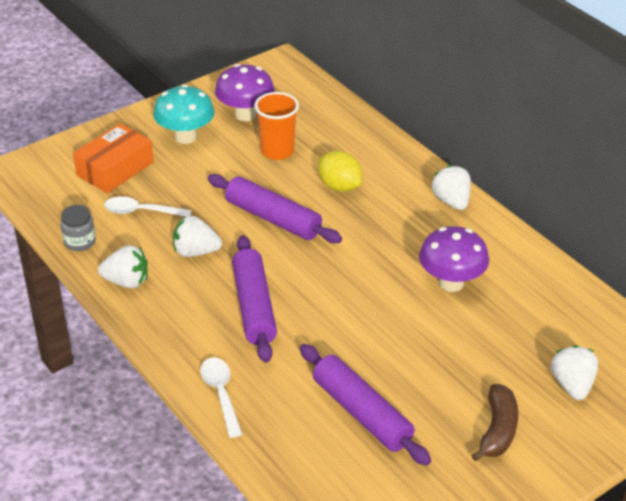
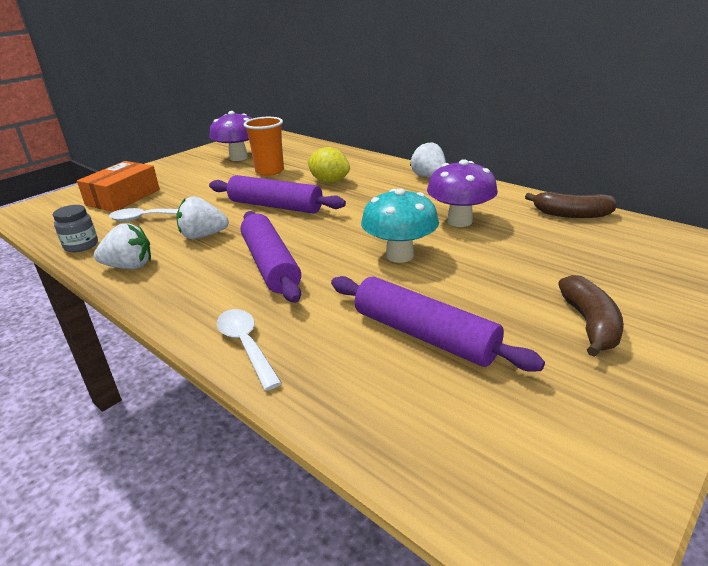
camera: 10 degrees left, 10 degrees down
(185, 137) = (188, 174): turquoise mushroom -> turquoise mushroom (399, 255)
(567, 296) = (571, 214): none -> brown banana
(572, 385) = (633, 273): white strawberry -> none

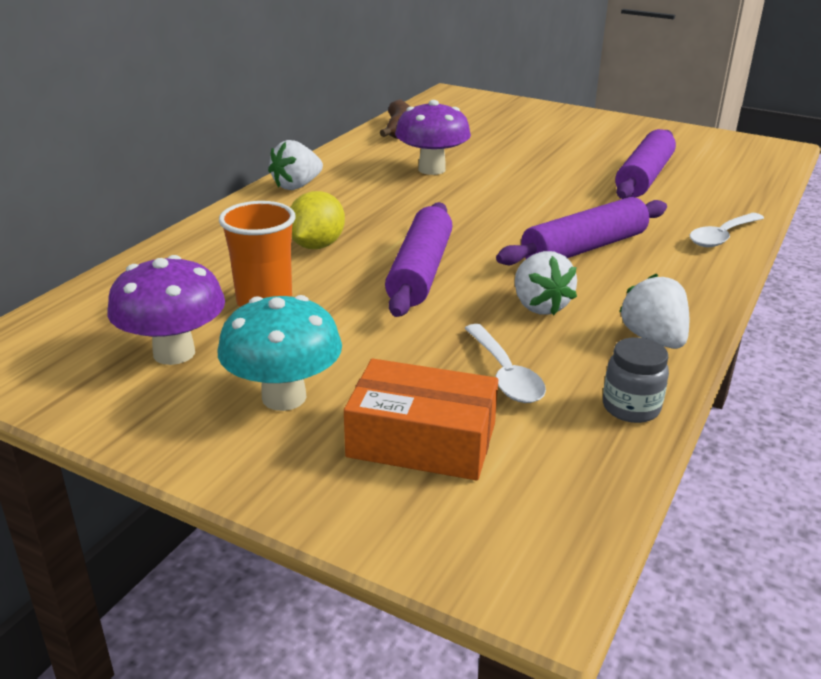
camera: 105 degrees left, 0 degrees up
(399, 255) = (523, 191): turquoise mushroom -> turquoise mushroom (284, 397)
(589, 324) = (586, 134): brown banana -> none

